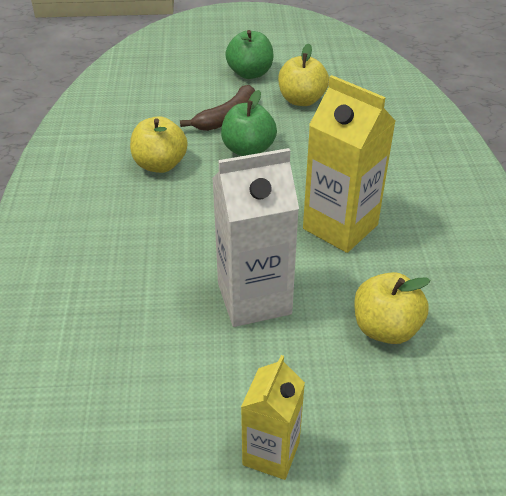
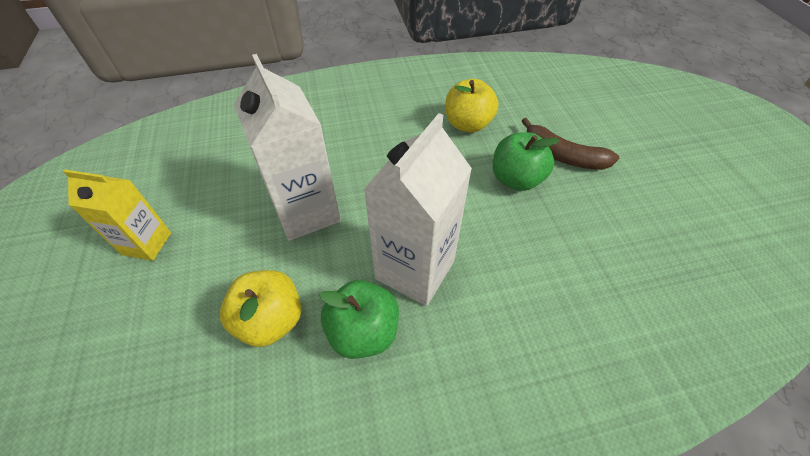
camera: 80 degrees right, 10 degrees up
(250, 73) = (658, 161): green apple -> green apple (363, 332)
(301, 100) = (634, 213): yellow apple -> none
(340, 227) = (415, 270): yellow carton -> white carton

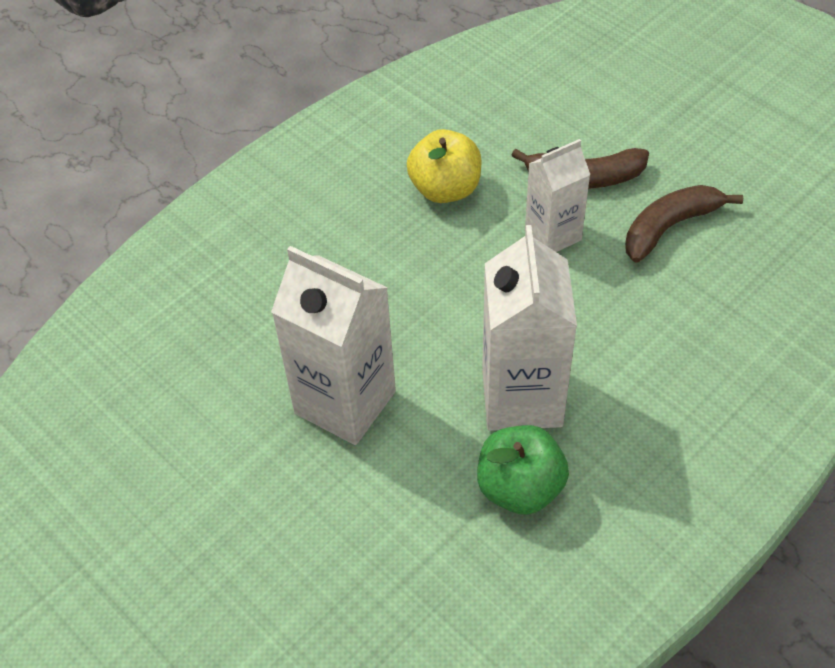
camera: 30 degrees left, 0 degrees up
(147, 243) = (184, 545): yellow carton -> none
(270, 320) = (415, 534): yellow apple -> none
(516, 179) = (553, 235): green apple -> white carton
(604, 212) = (669, 227): none -> brown banana

